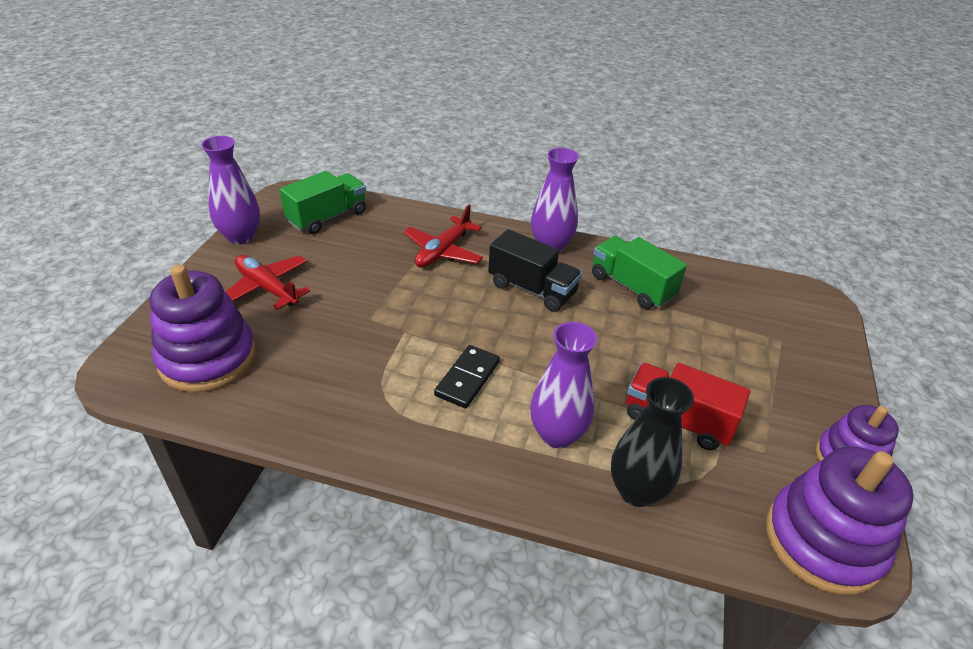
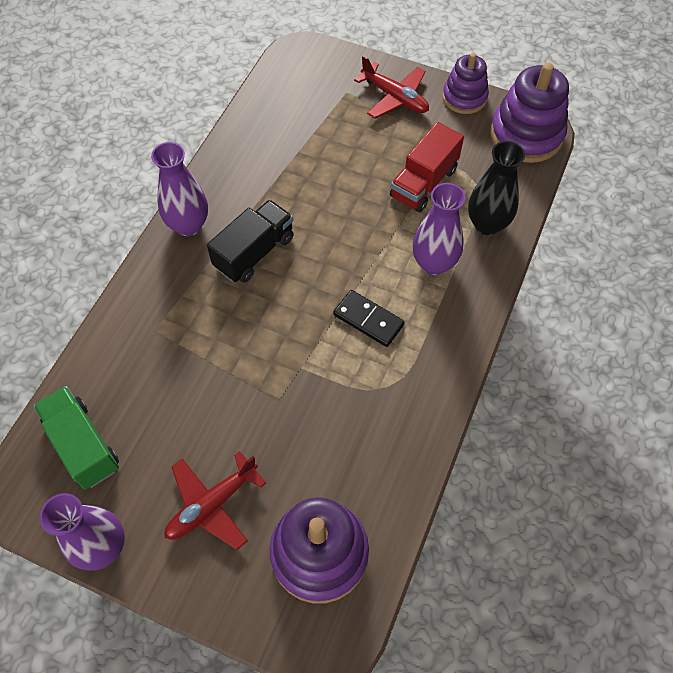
camera: 80 degrees left, 20 degrees up
(443, 251) = (178, 324): red plane -> red plane (395, 98)
(632, 287) = (263, 173): green truck -> none

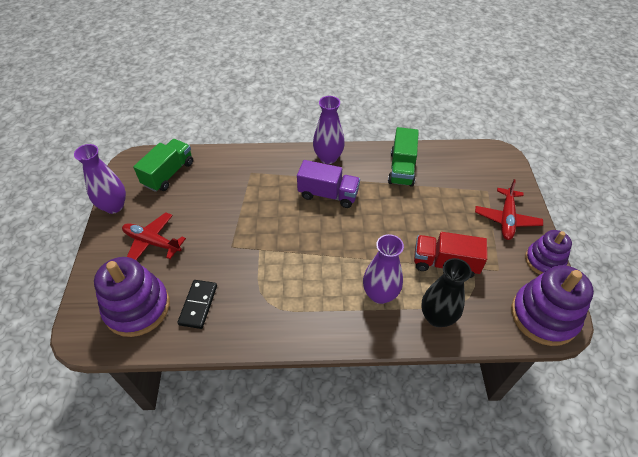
camera: 65 degrees right, 10 degrees down
(254, 252) = (328, 194): black truck -> purple truck
(260, 155) = (401, 168): none -> green truck
(368, 320) = (312, 272): black domino -> black domino (198, 305)

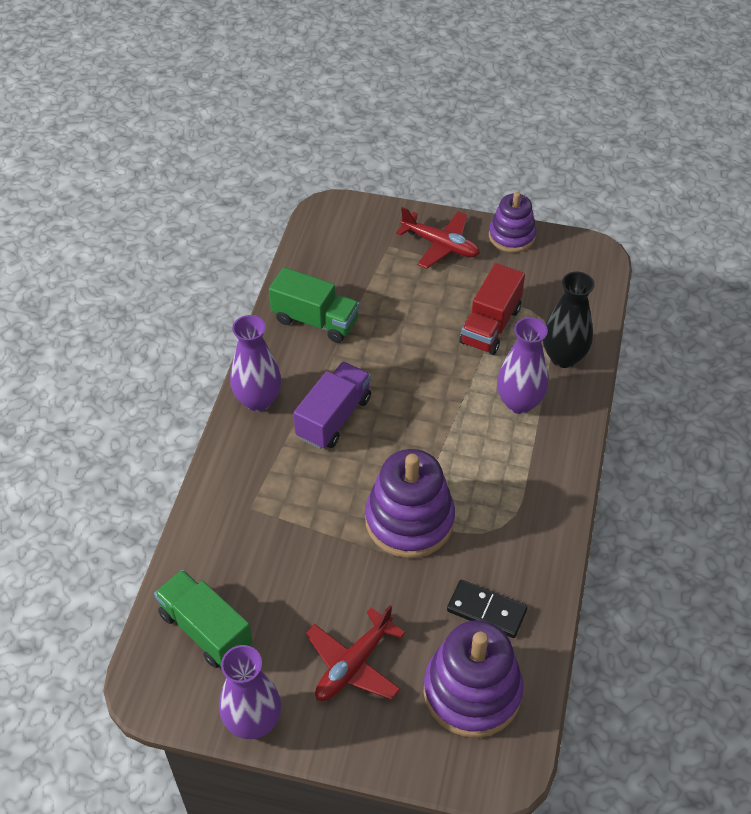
camera: 75 degrees left, 0 degrees up
(544, 316) = (582, 265): purple stacking toy -> purple stacking toy (409, 520)

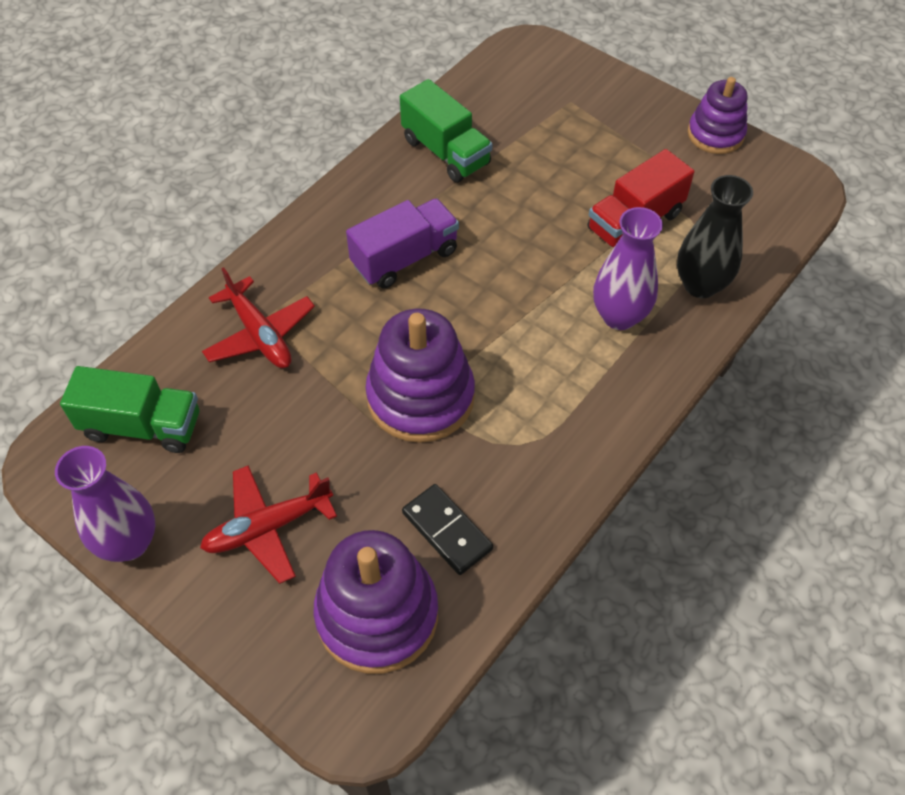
camera: 25 degrees right, 5 degrees up
(206, 630) = (142, 426): green truck -> green truck turned 120 degrees clockwise
(258, 400) = (337, 212): purple vase -> none
(440, 245) = (628, 118): red plane -> red plane (260, 334)

